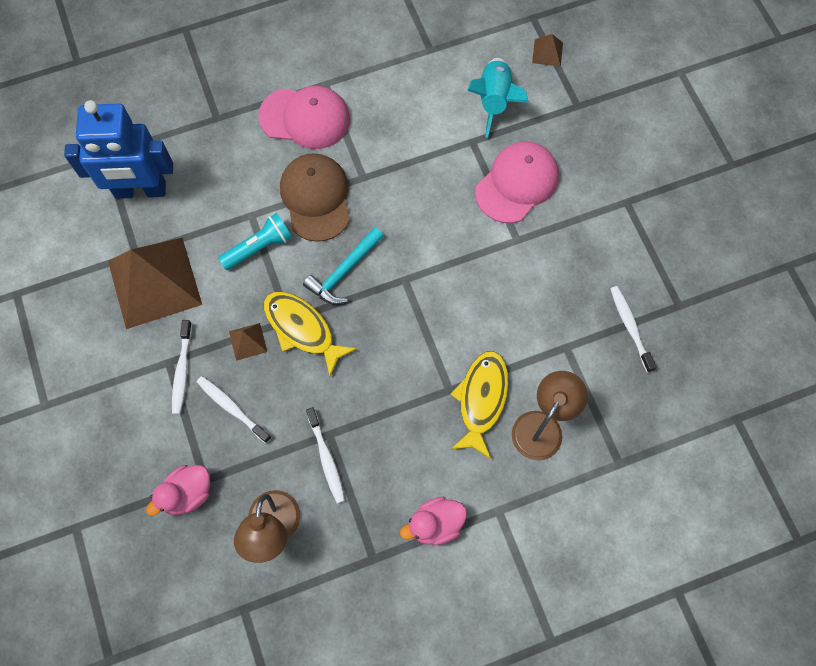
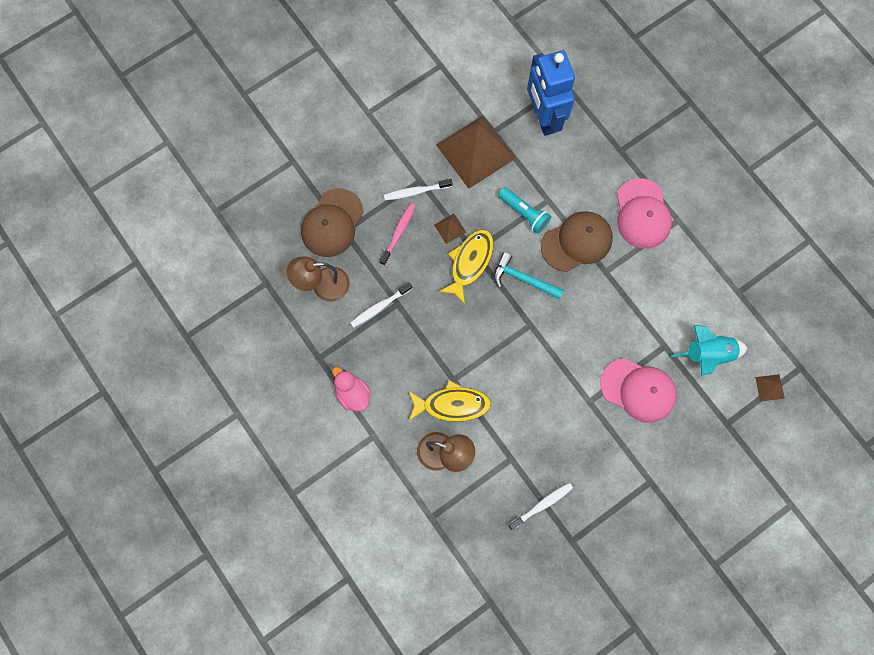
camera: 75 degrees right, 5 degrees up
(187, 493) = (332, 223): pink duck -> brown cap
(232, 408) = (398, 233): white toothbrush -> pink toothbrush

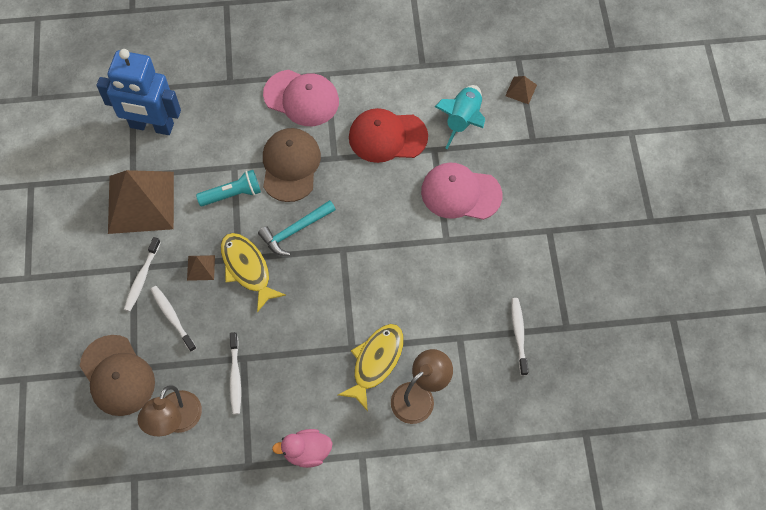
camera: 60 degrees left, 10 degrees down
(398, 233) = (172, 317): pink toothbrush -> white toothbrush
(638, 390) = (460, 193): pink cap -> pink cap turned 135 degrees counterclockwise
(652, 302) = (387, 137): none -> red cap

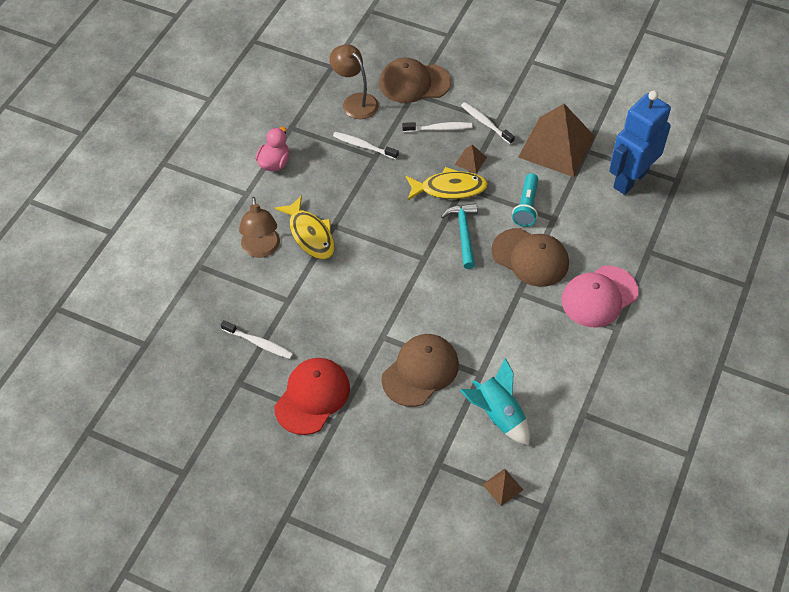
camera: 120 degrees right, 10 degrees down
(387, 137) = (516, 343): red cap -> red cap (312, 397)
(460, 193) = (420, 371): pink cap -> brown cap

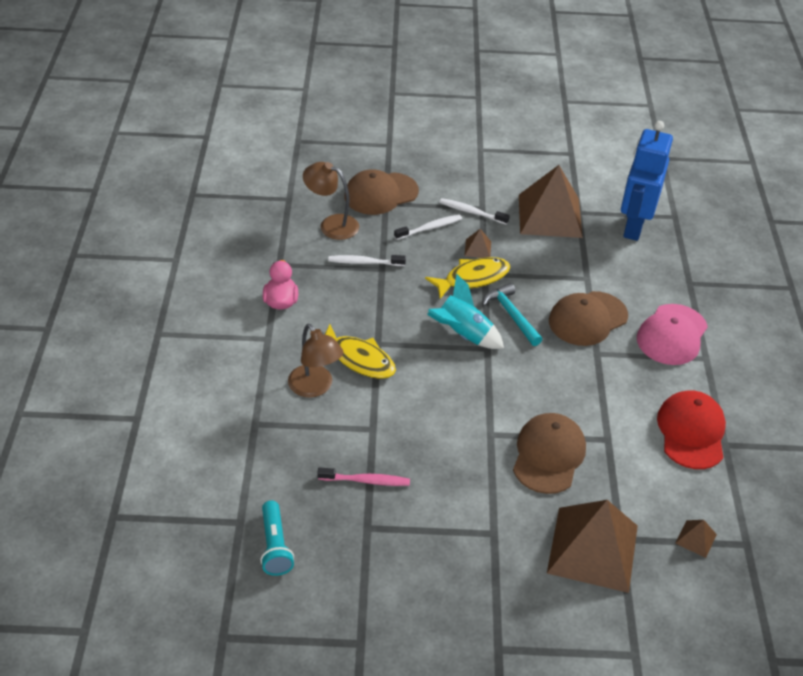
camera: 25 degrees left, 10 degrees down
(259, 343) = (366, 481): white toothbrush -> pink toothbrush
(312, 397) = (454, 516): red cap -> red cap (691, 432)
(409, 464) = (593, 549): none -> brown pyramid
(497, 415) = (648, 472): turquoise rocket -> turquoise rocket (463, 334)
(526, 206) = (555, 275): turquoise flashlight -> turquoise flashlight (275, 546)
(530, 257) = (587, 319): brown cap -> brown cap turned 135 degrees clockwise

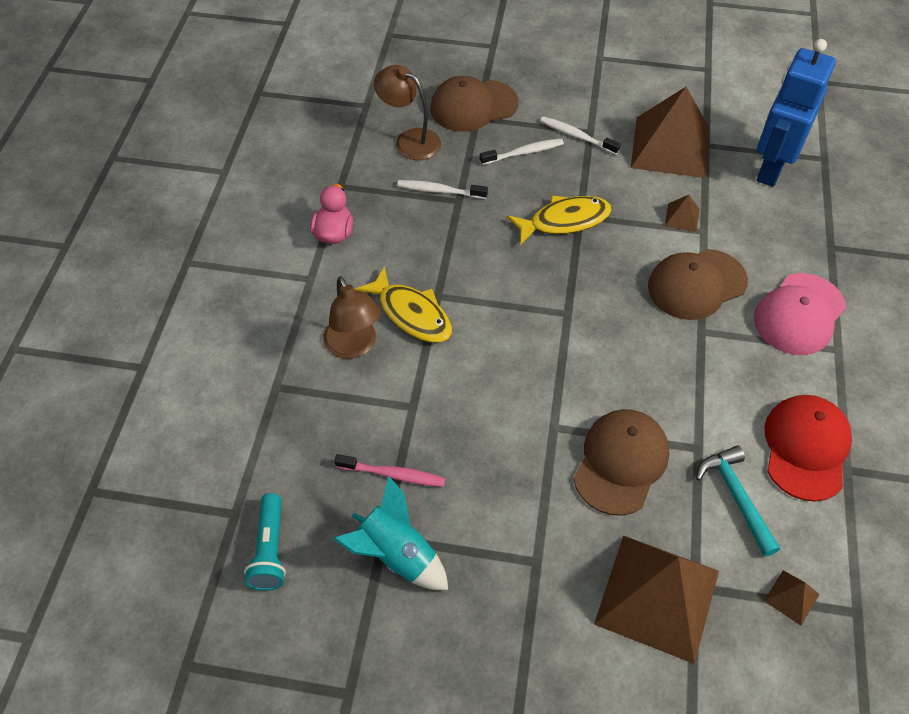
camera: 10 degrees right, 10 degrees up
(463, 334) = (541, 292): turquoise rocket -> turquoise rocket (396, 555)
(478, 248) = (576, 183): brown pyramid -> brown pyramid (682, 217)
(511, 315) = (604, 272): turquoise hammer -> turquoise hammer (736, 497)

